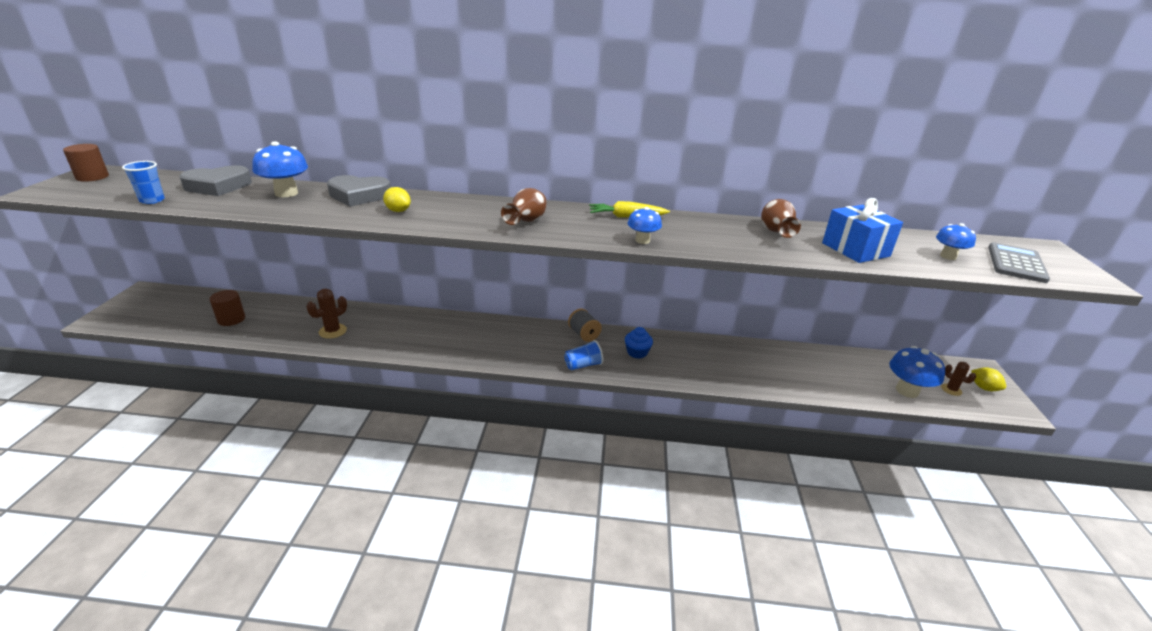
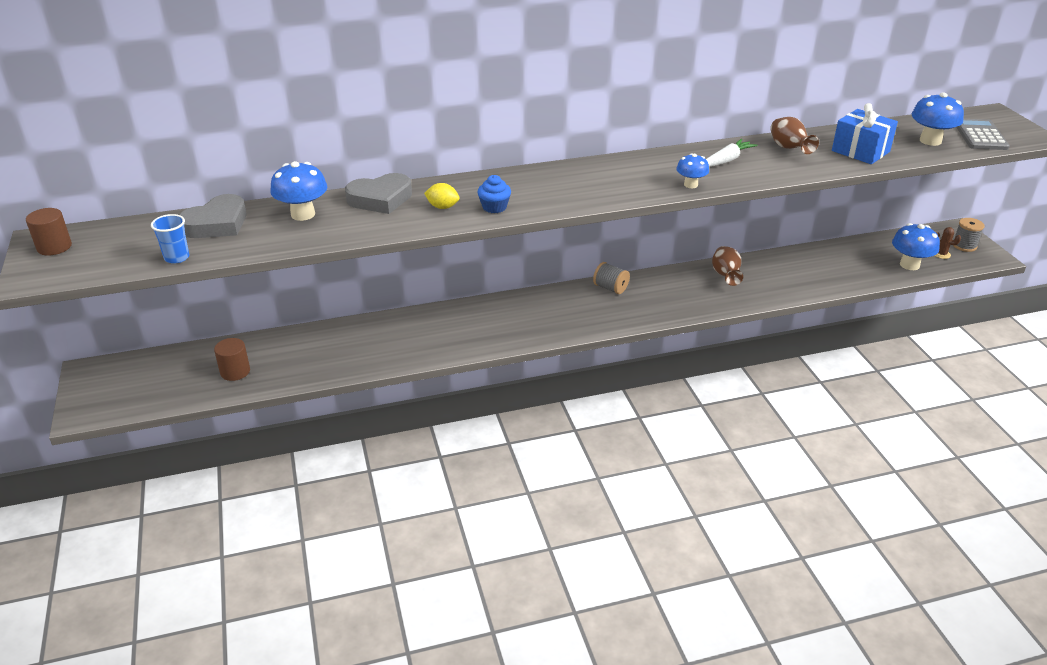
camera: 20 degrees left, 5 degrees up
(333, 331) = (360, 353): brown cactus -> none
(526, 222) = (574, 190): brown vase -> brown vase (725, 276)
(583, 365) = (634, 317): blue cup -> none
(626, 217) = (653, 162): yellow carrot -> none
(637, 352) = (672, 292): blue cupcake -> blue cupcake (494, 207)
(700, 229) = (726, 160): none -> white carrot
(948, 256) = (930, 141): blue mushroom -> blue mushroom, size x1.62
(983, 388) = (964, 246): yellow lemon -> grey spool

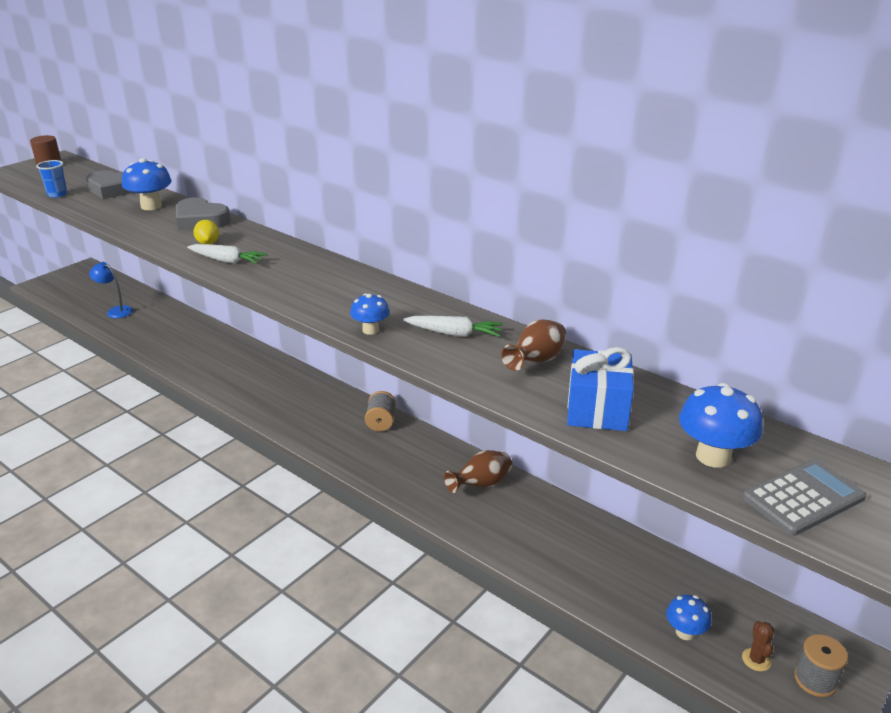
camera: 55 degrees right, 5 degrees down
(235, 372) = (116, 311): brown cylinder -> blue lamp
(494, 207) = (227, 261): blue cupcake -> white carrot
(909, 265) = (685, 632): blue mushroom -> blue mushroom, size x0.62

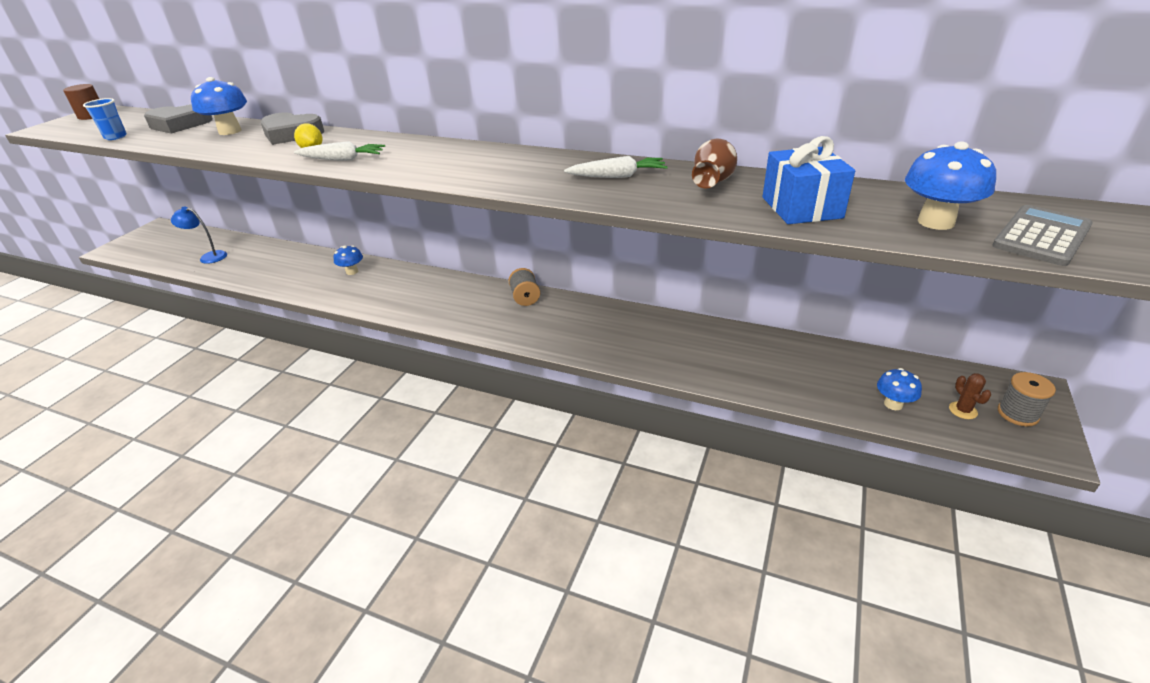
camera: 15 degrees left, 5 degrees up
(370, 330) = (534, 187): blue mushroom -> blue mushroom (352, 271)
(481, 484) = (646, 328): brown vase -> none

